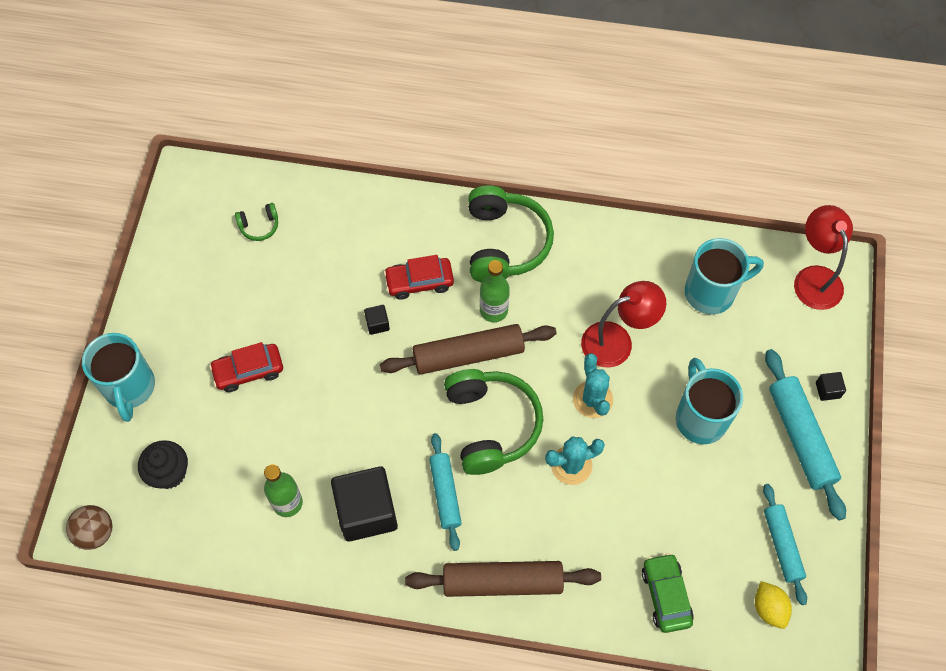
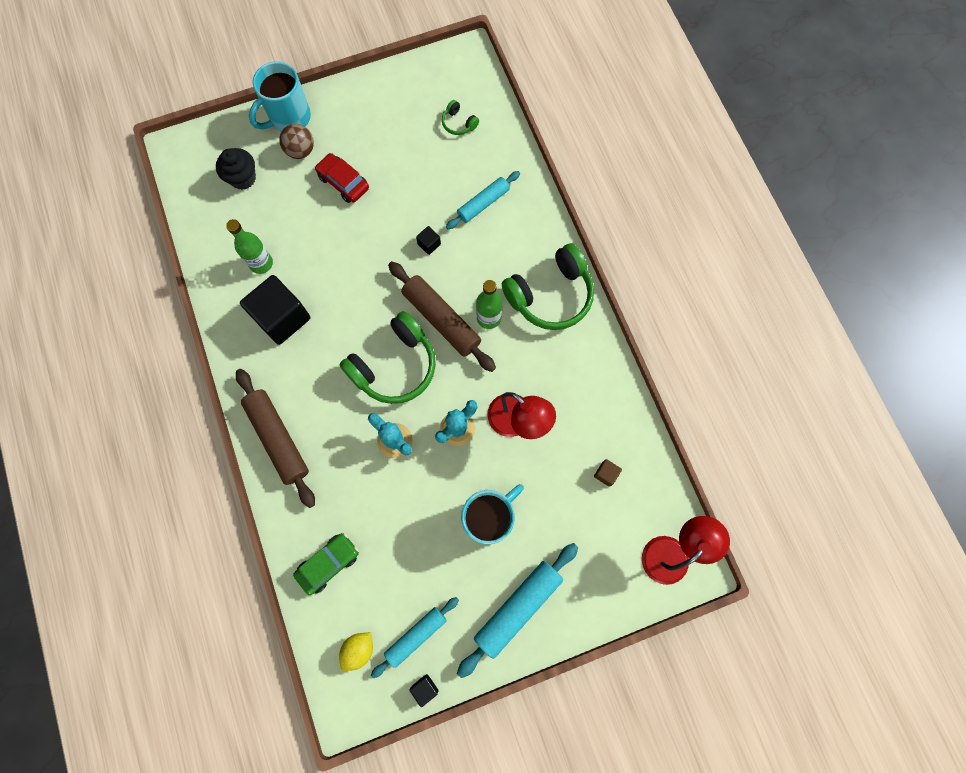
camera: 60 degrees right, 10 degrees up
(95, 533) = (179, 160): brown ball -> brown ball (301, 151)
(419, 282) = (480, 253): red car -> none
(445, 493) = (324, 363): turquoise rolling pin -> turquoise rolling pin (483, 203)
(712, 292) = (606, 474): turquoise mug -> brown cube
(827, 390) = (573, 611): black cube -> black cube (425, 688)

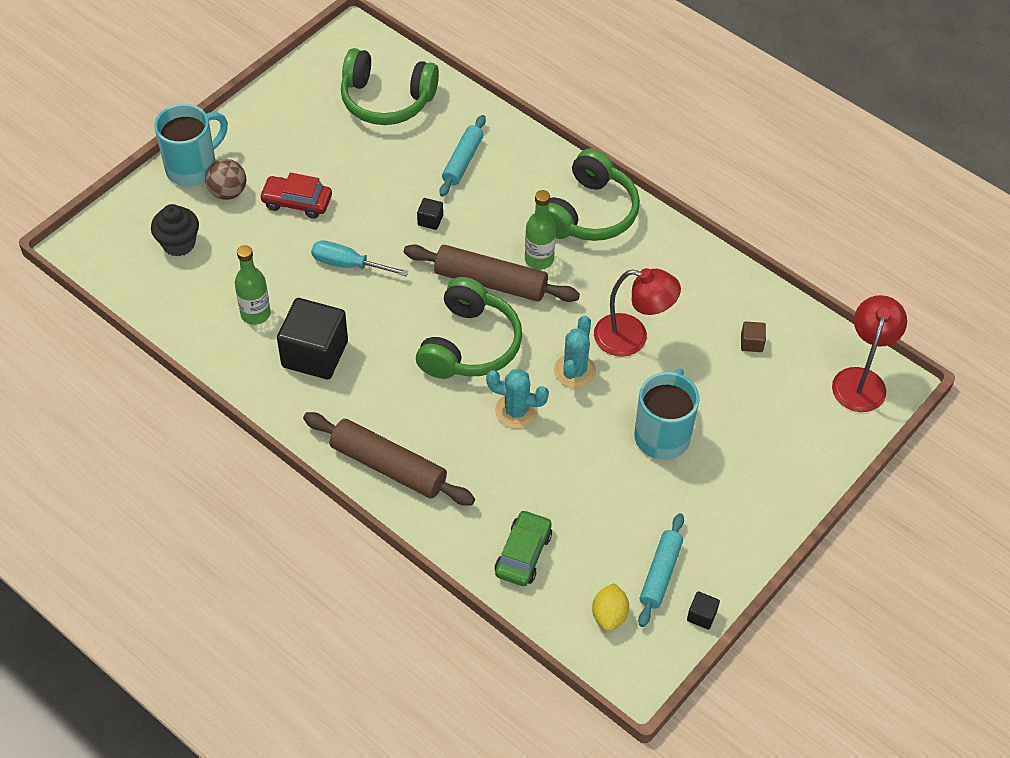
camera: 30 degrees left, 20 degrees down
(289, 118) = (193, 168): turquoise mug -> turquoise mug turned 150 degrees counterclockwise
(349, 253) = (348, 264): none -> turquoise screwdriver
(458, 123) = (386, 100): green headphones -> green headphones, size x2.27
(518, 607) = (745, 499): turquoise rolling pin -> none

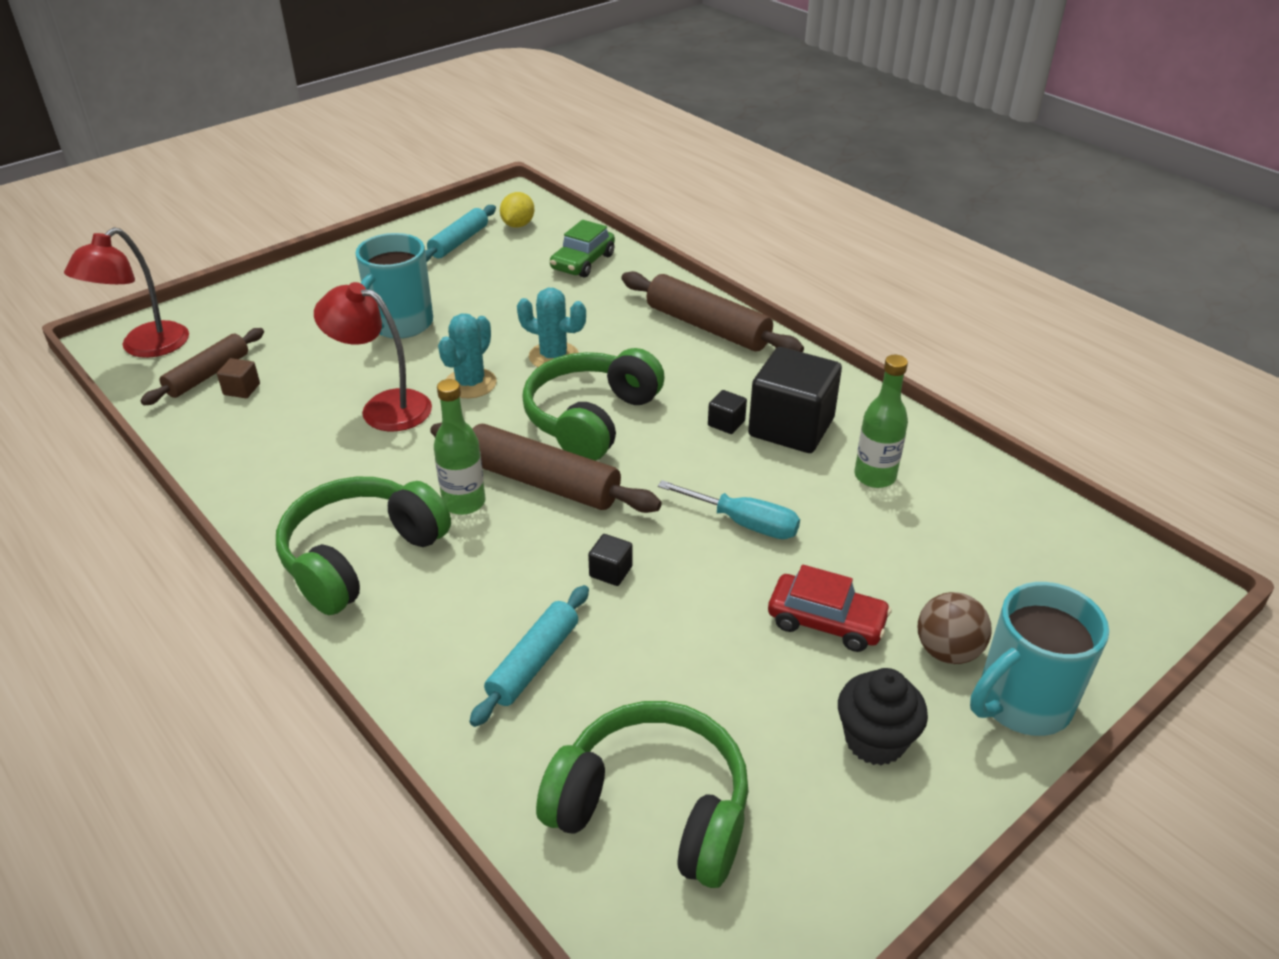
camera: 170 degrees left, 15 degrees down
(178, 244) = (1010, 577): black cupcake -> black cupcake (875, 740)
(701, 616) = (436, 219): black cube -> black cube (726, 423)
(788, 355) = (208, 375): none -> brown rolling pin

